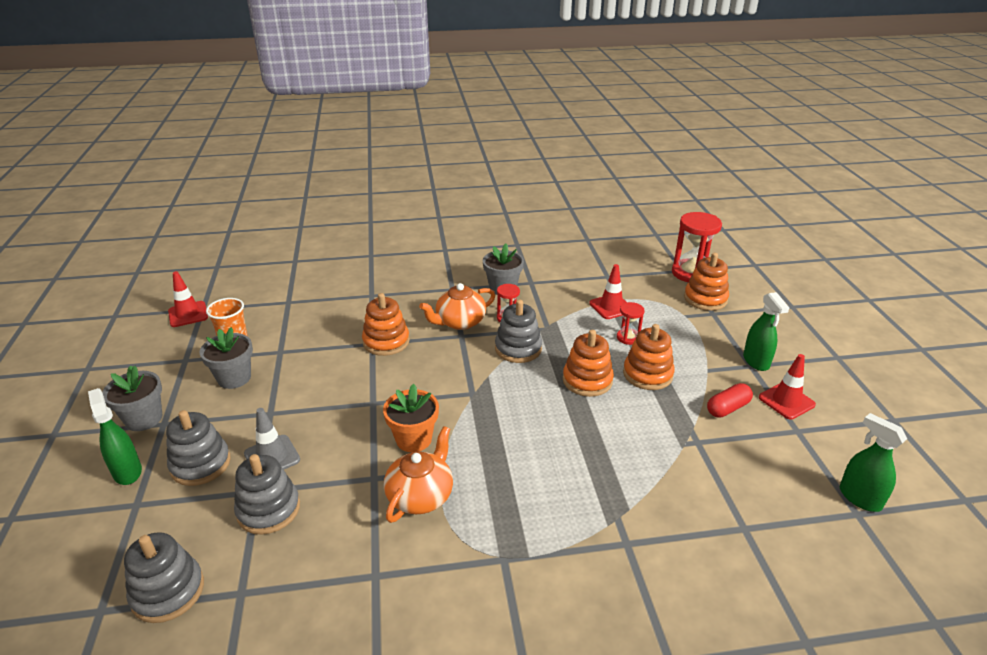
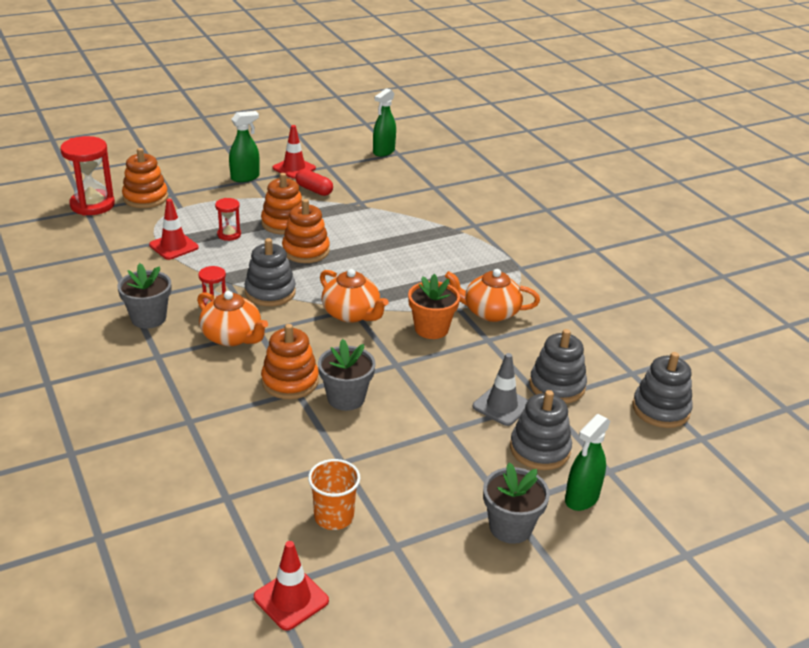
camera: 110 degrees left, 0 degrees up
(234, 378) = (407, 481): grey flower pot -> grey flower pot (346, 398)
(463, 391) = (351, 314): none -> orange teapot

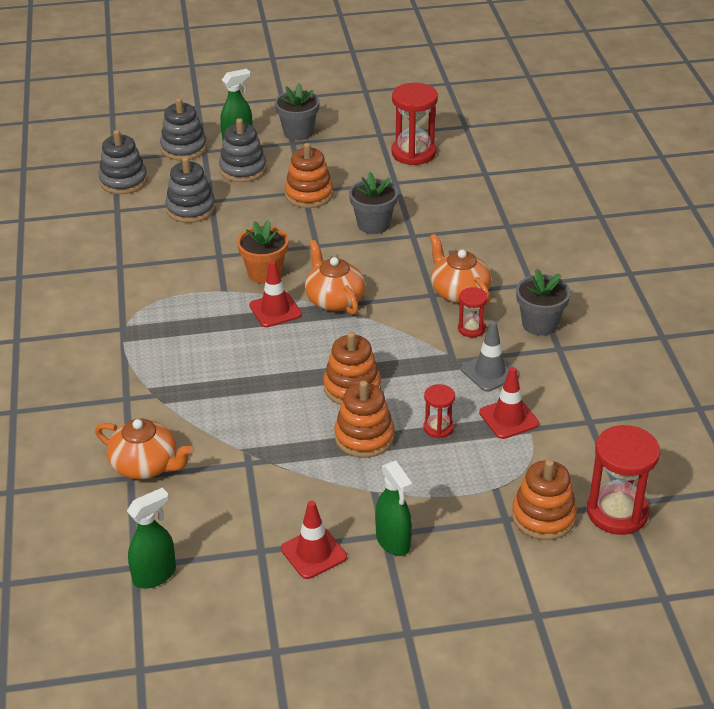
camera: 160 degrees left, 5 degrees up
(245, 177) = (393, 542): green spray bottle -> green spray bottle turned 105 degrees counterclockwise
(270, 292) = (409, 337): grey stacking toy -> grey stacking toy (184, 148)
(290, 381) = (416, 244): orange stacking toy -> orange stacking toy (309, 195)
(291, 599) = (454, 120): red traffic cone -> red traffic cone (275, 310)
(314, 190) = (302, 497): red capsule -> none
(334, 517) = (413, 153): orange cup -> red hourglass
(490, 312) = (196, 282): orange teapot -> orange teapot (146, 466)
(502, 406) = (248, 201): grey traffic cone -> grey traffic cone (490, 372)

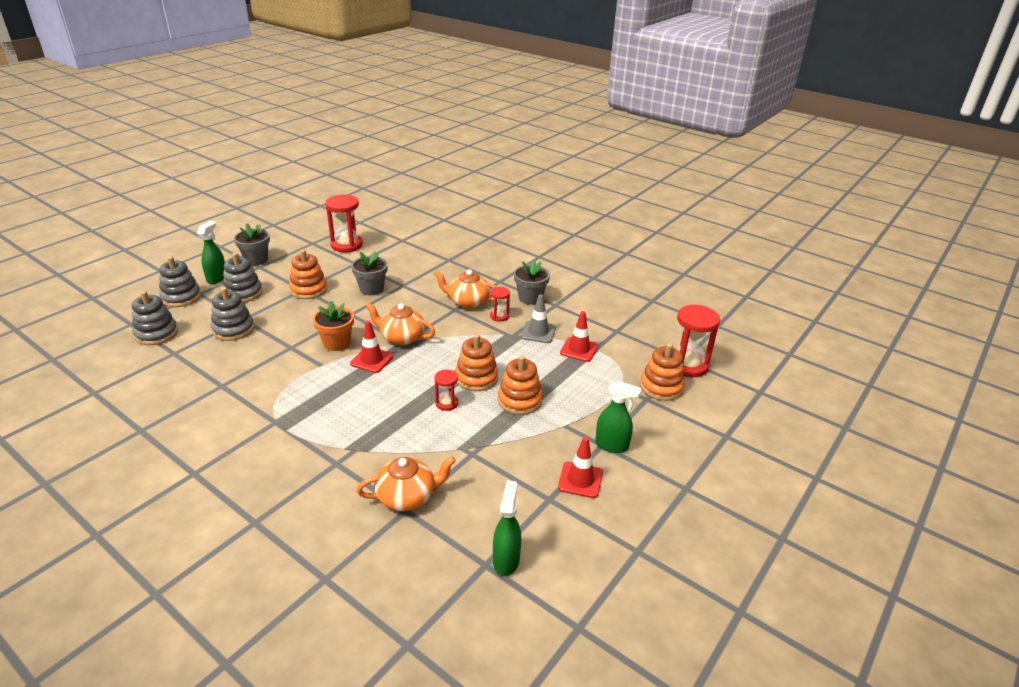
camera: 45 degrees left, 5 degrees down
(438, 428) = (551, 373): red hourglass -> red hourglass (446, 403)

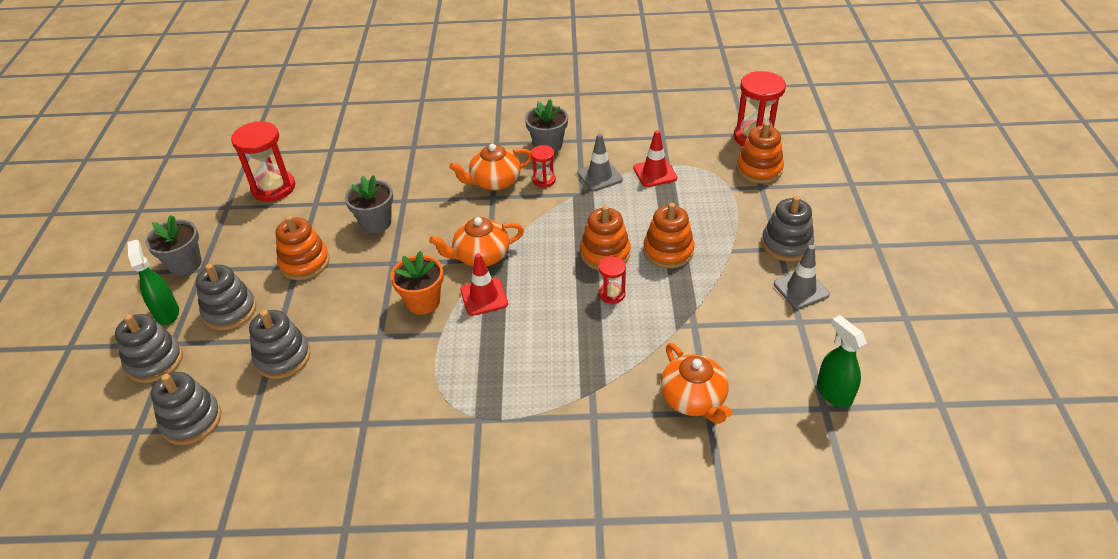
camera: 35 degrees left, 10 degrees up
(407, 496) = (693, 399): orange teapot -> orange teapot turned 120 degrees clockwise
(580, 480) = (801, 289): red traffic cone -> grey traffic cone
(612, 445) = (786, 244): green spray bottle -> grey stacking toy

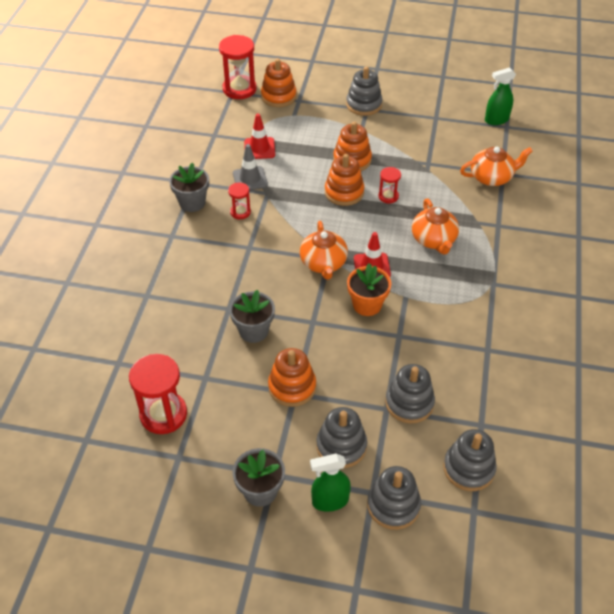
camera: 80 degrees left, 5 degrees up
(494, 182) = (229, 243): orange teapot -> orange teapot (434, 240)
(801, 289) = (408, 109): grey traffic cone -> none

